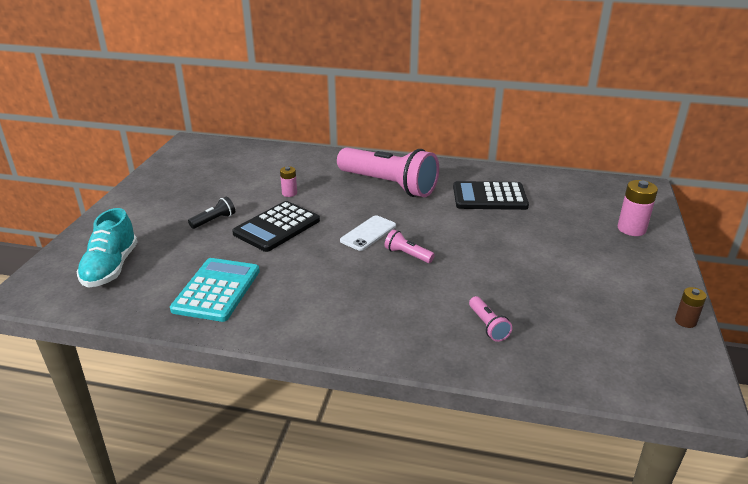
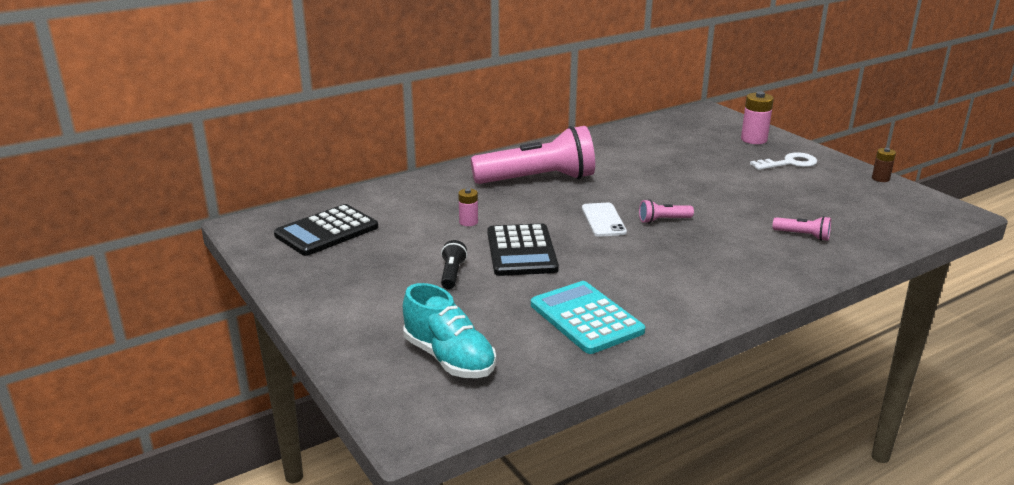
camera: 45 degrees left, 5 degrees down
(489, 197) = (629, 157): black calculator -> black calculator (327, 231)
(619, 263) = (789, 163): none -> white key

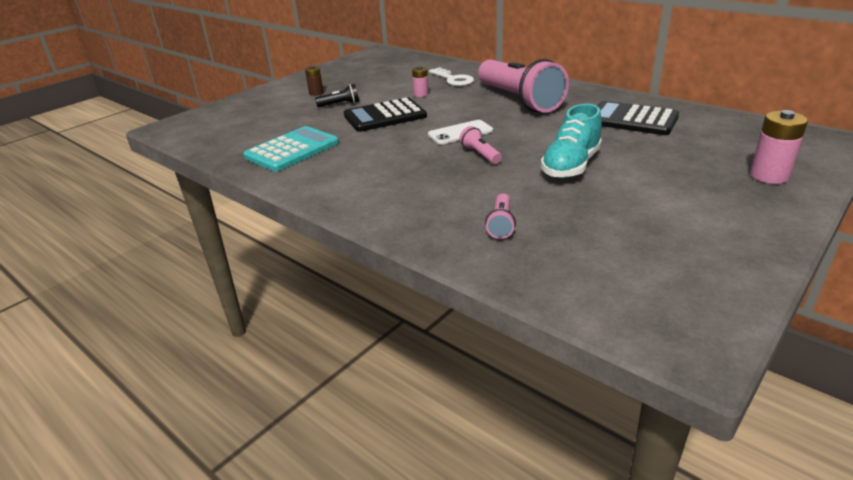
camera: 75 degrees right, 5 degrees up
(327, 231) = (380, 67): black calculator -> black calculator (632, 119)
(449, 358) = (235, 122): turquoise shoe -> turquoise shoe (571, 166)
(789, 163) = (717, 203): white key -> white key (453, 79)
(880, 179) = (752, 274): brown battery -> brown battery (316, 93)

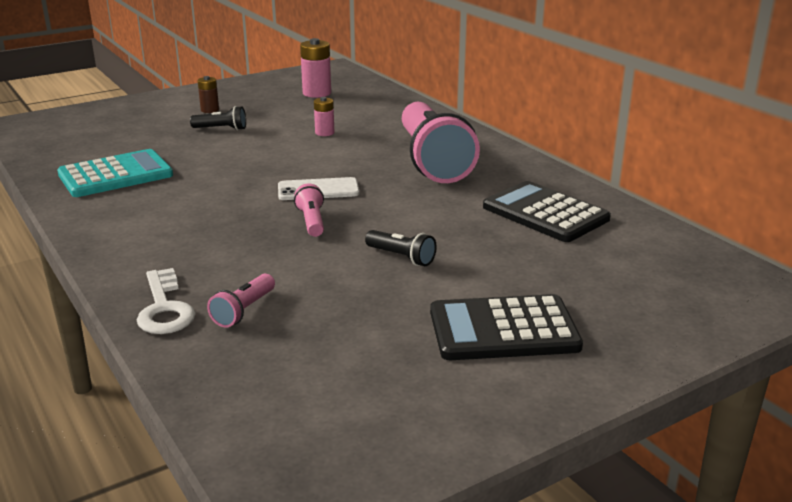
camera: 15 degrees right, 5 degrees down
(385, 116) = (255, 153): black calculator -> black calculator (503, 330)
(453, 79) = (383, 119): white key -> white key (164, 308)
(571, 166) = (401, 257): turquoise shoe -> black flashlight
(769, 176) = (636, 323): pink battery -> pink battery (317, 93)

